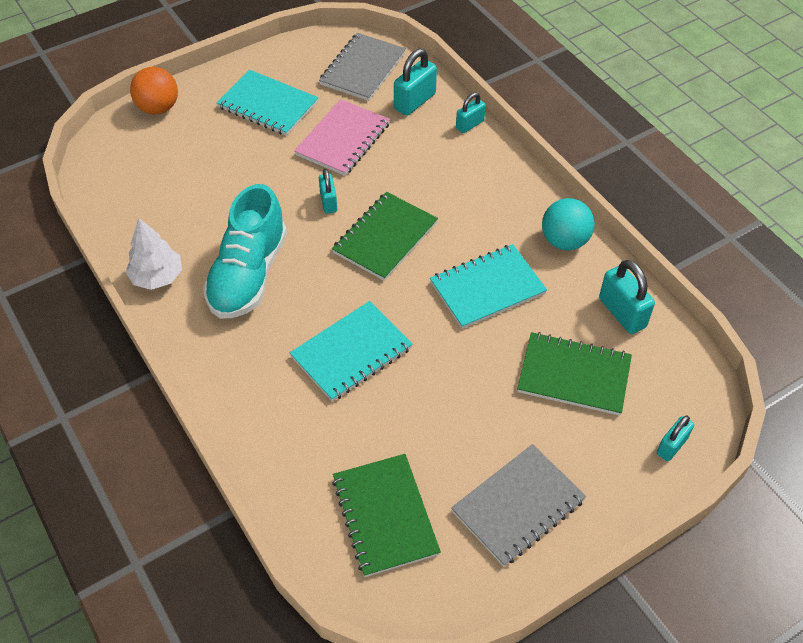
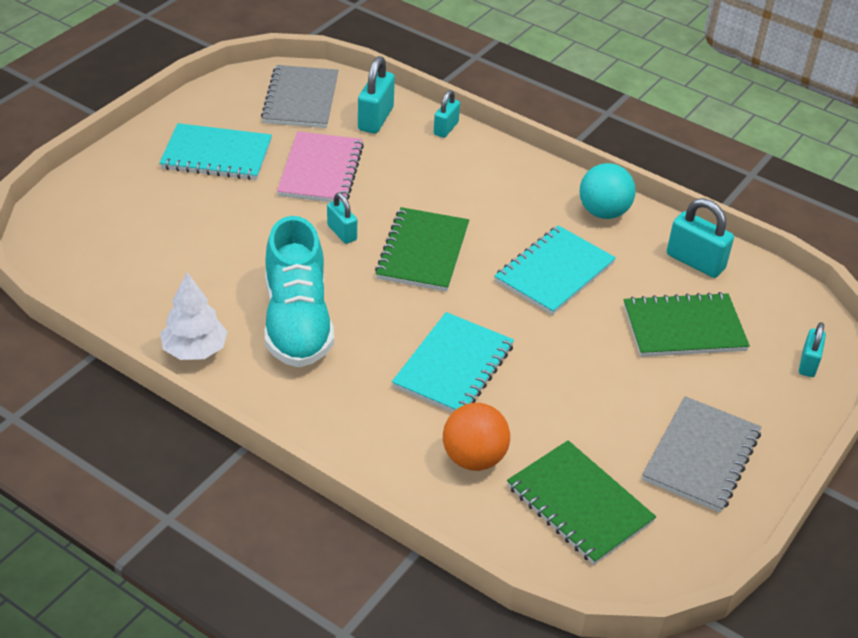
camera: 25 degrees left, 10 degrees down
(158, 108) = (90, 184): orange ball -> orange ball (474, 458)

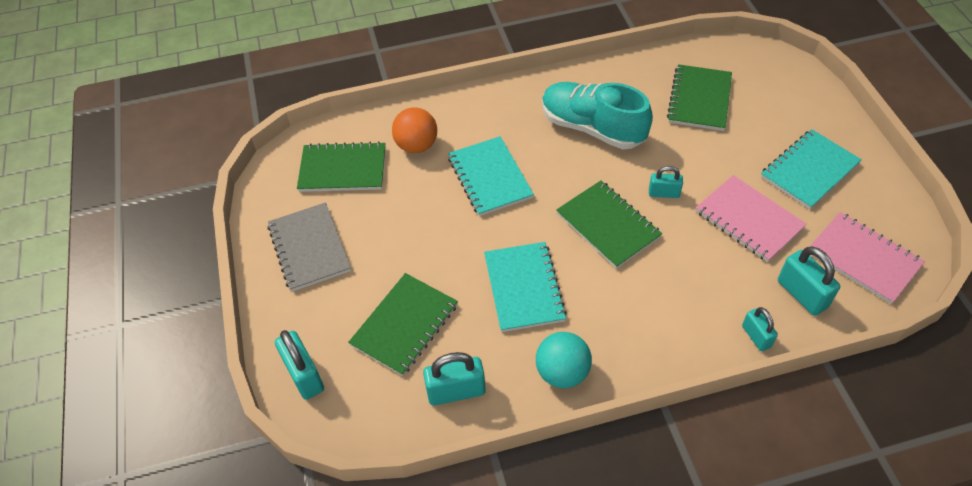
camera: 135 degrees right, 10 degrees up
(172, 259) = (699, 99): none -> green notebook
(195, 350) = (606, 76): white tree -> none
(301, 99) = (863, 259): grey notebook -> pink notebook
(808, 363) = (304, 375): turquoise padlock -> turquoise padlock, size x1.59

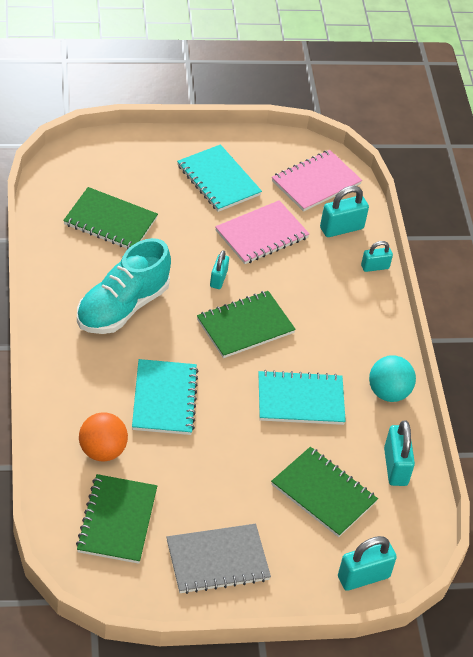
camera: 90 degrees left, 5 degrees down
(490, 177) = (164, 399): turquoise notebook -> turquoise notebook turned 75 degrees counterclockwise

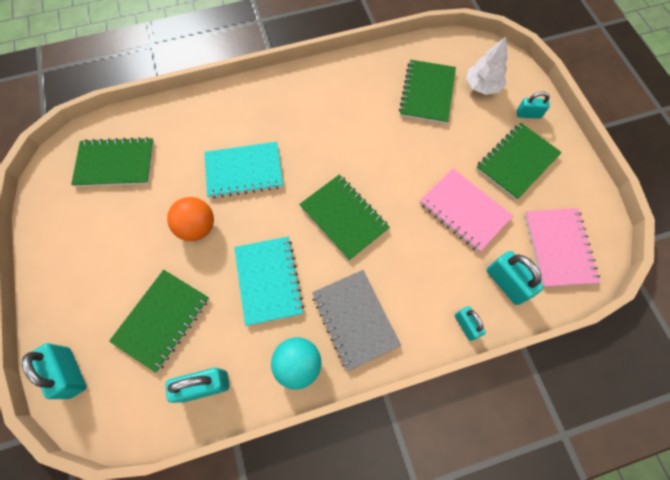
camera: 85 degrees right, 20 degrees up
(102, 451) = (182, 139): orange ball -> orange ball (197, 227)
(117, 176) = (482, 86): none -> white tree
(122, 307) = (334, 121): turquoise shoe -> none
(217, 560) = (82, 243): grey notebook -> grey notebook (355, 319)
(218, 180) = (517, 162): turquoise notebook -> green notebook
(218, 279) = (393, 185): turquoise padlock -> turquoise padlock (528, 114)
(316, 182) = (558, 248): pink notebook -> pink notebook turned 45 degrees clockwise

